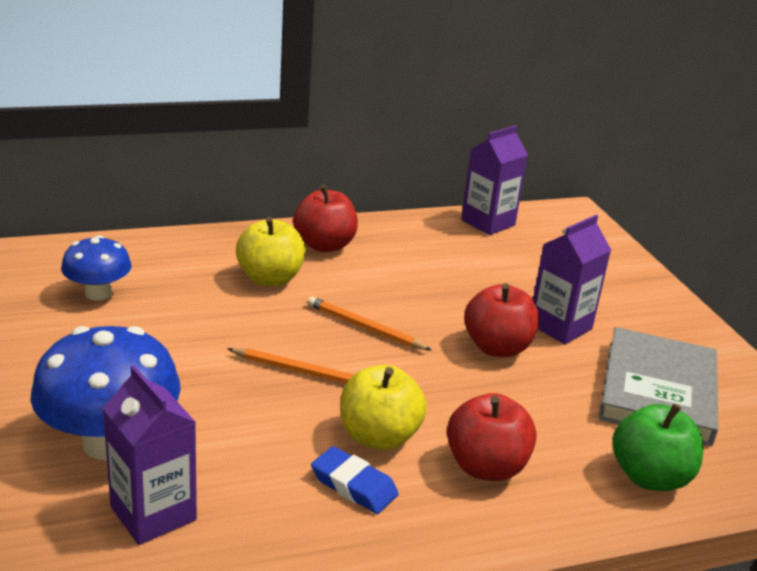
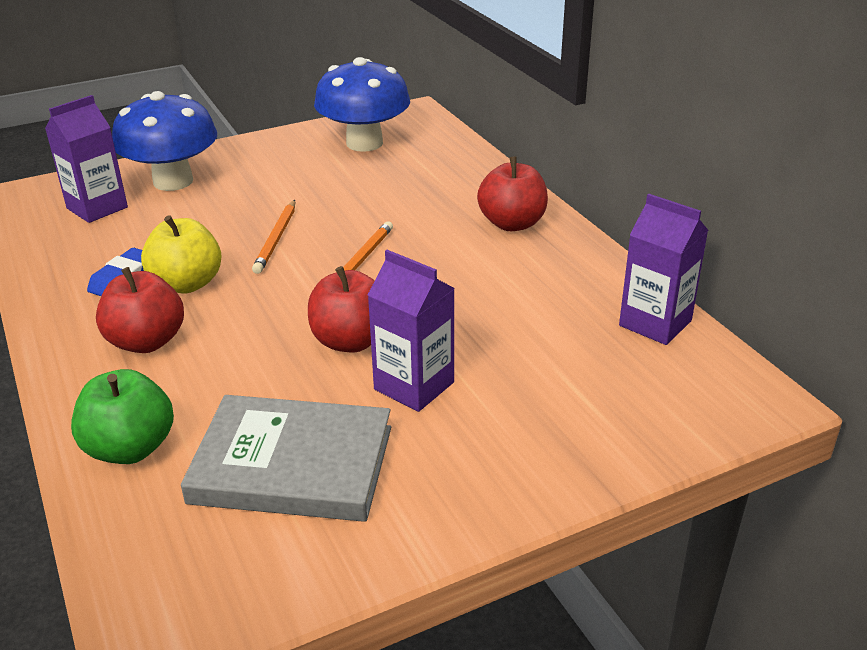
camera: 85 degrees right, 5 degrees up
(98, 293) = (364, 143): blue mushroom -> blue mushroom, size x1.69
(270, 278) = (427, 205): yellow apple -> none

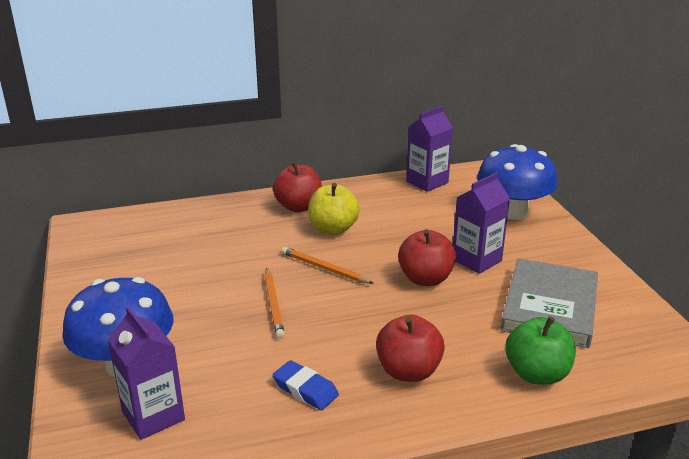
camera: 80 degrees left, 5 degrees down
(187, 284) = (327, 351): yellow apple -> yellow apple (333, 229)
(276, 239) = (273, 304): orange pencil -> orange pencil turned 60 degrees clockwise
(364, 143) = (126, 253): blue mushroom -> blue mushroom (512, 212)

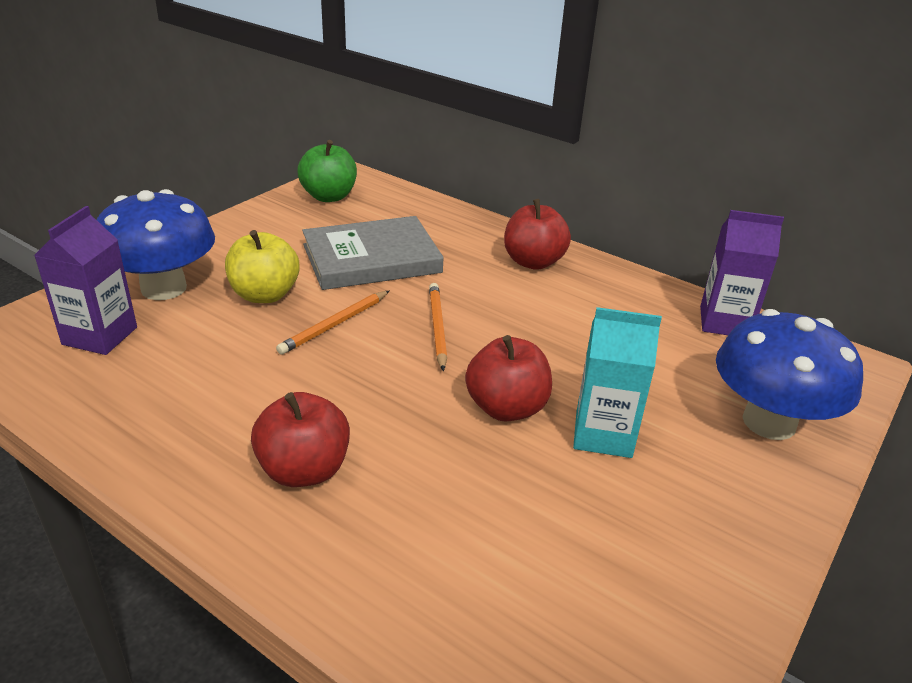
camera: 50 degrees right, 5 degrees up
(305, 389) = (208, 407): blue eraser -> none
(333, 229) = (521, 300): yellow apple -> yellow apple (265, 295)
(476, 260) = (603, 434): purple carton -> turquoise carton
(537, 374) = (402, 595): green apple -> green apple (329, 196)
(549, 307) = (577, 550): grey book -> grey book (371, 259)

